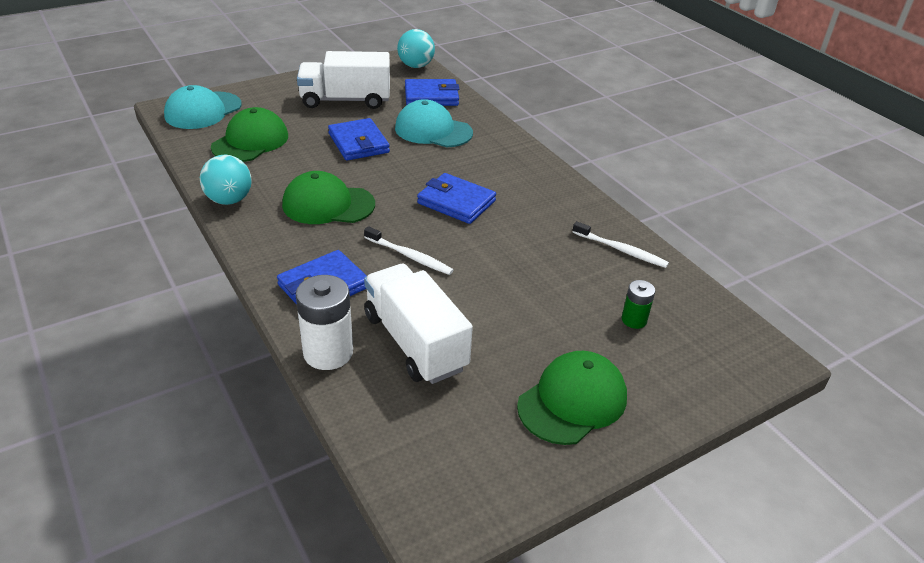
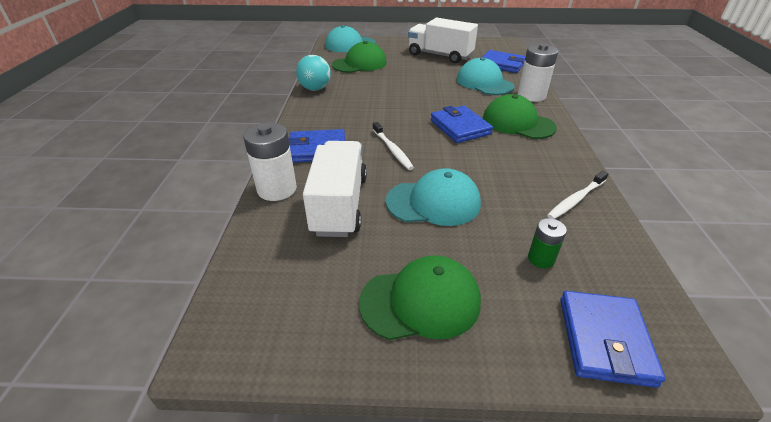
camera: 35 degrees right, 0 degrees up
(328, 204) = (370, 106): green cap -> green cap (518, 123)
(358, 143) = (425, 78): blue wallet -> blue wallet (604, 340)
(416, 66) = (507, 47): turquoise ball -> none
(496, 135) = (531, 95): none -> white battery
(504, 302) = (433, 202): none -> turquoise cap
(621, 250) = (575, 200): white toothbrush -> white toothbrush turned 75 degrees clockwise

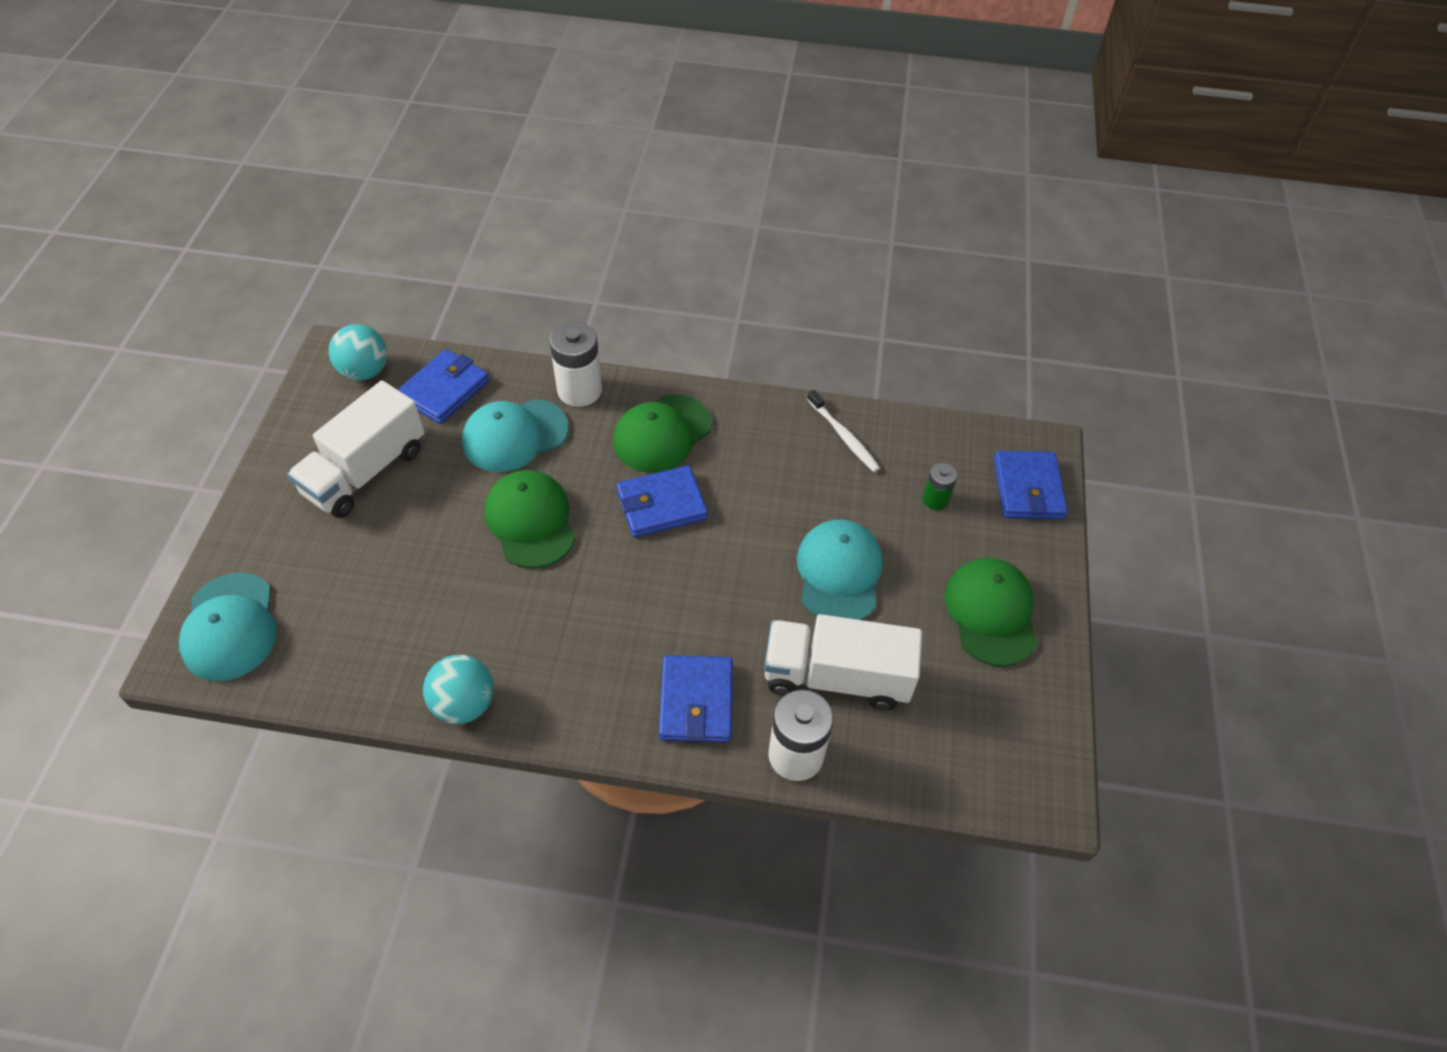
camera: 85 degrees left, 15 degrees up
(359, 64) = (359, 616): green cap -> green cap (530, 521)
(392, 150) = (713, 600): white toothbrush -> none
(499, 48) = (365, 371): none -> turquoise ball
(604, 340) = (1028, 489): blue wallet -> blue wallet turned 75 degrees clockwise

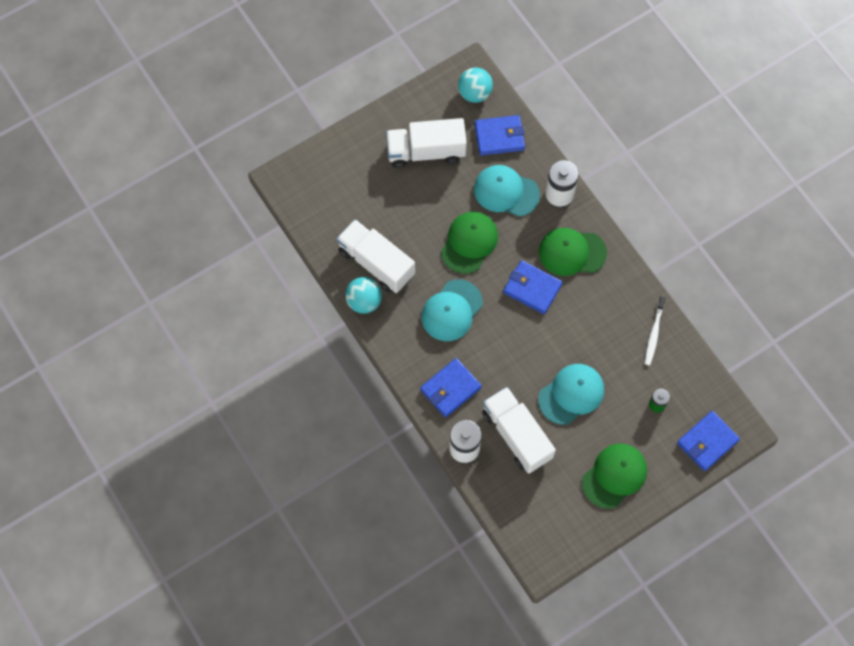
camera: 50 degrees right, 15 degrees up
(230, 627) = (310, 181): turquoise cap -> turquoise cap (451, 310)
(432, 644) = (376, 263): none -> white truck

